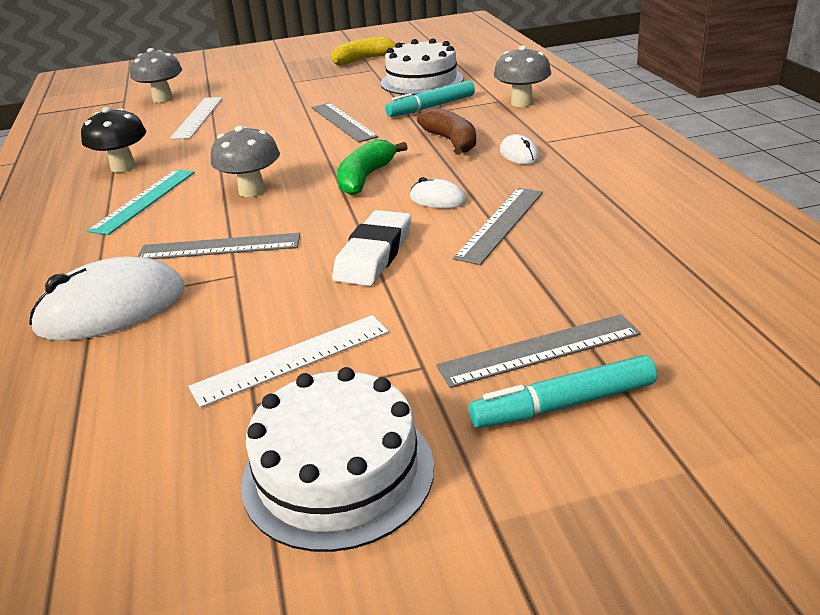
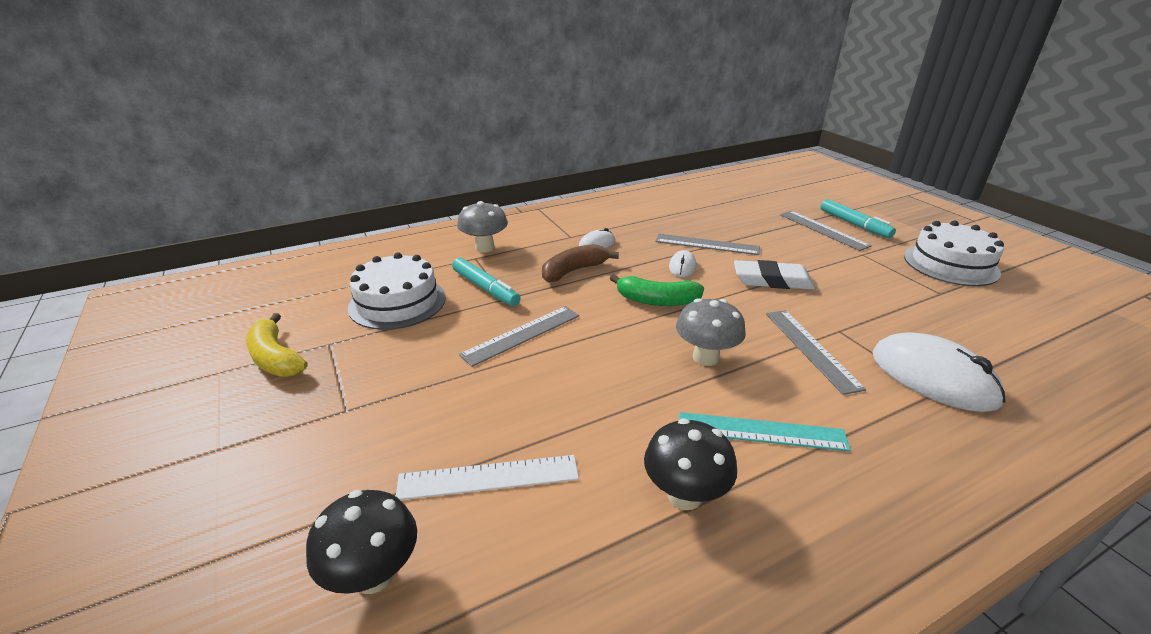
camera: 105 degrees left, 0 degrees up
(163, 99) = (374, 575): grey mushroom -> black mushroom
(292, 359) = (897, 289): white ruler -> none

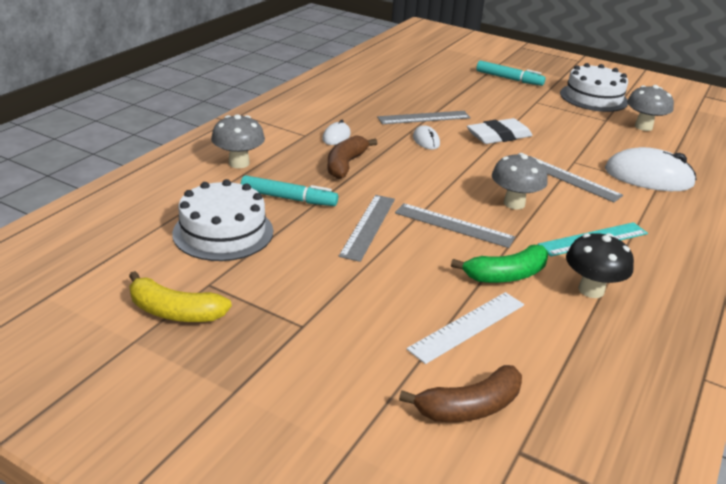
camera: 35 degrees left, 0 degrees up
(374, 575) = (469, 407): black mushroom -> brown banana
(656, 301) = (437, 172): green banana -> green banana (506, 275)
(823, 230) = (492, 88): grey ruler -> grey ruler (453, 225)
(992, 313) = (643, 127): none -> grey mushroom

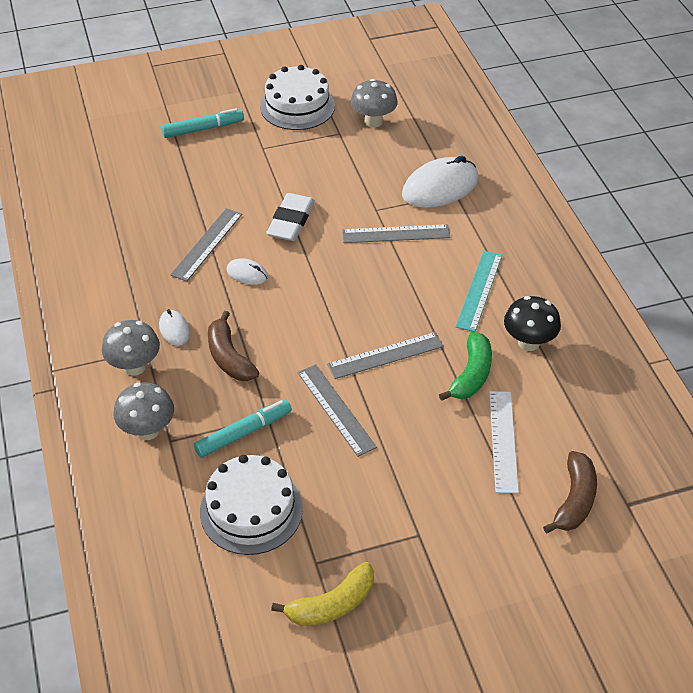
camera: 45 degrees left, 15 degrees up
(514, 203) = (394, 296): grey mushroom -> grey mushroom (135, 367)

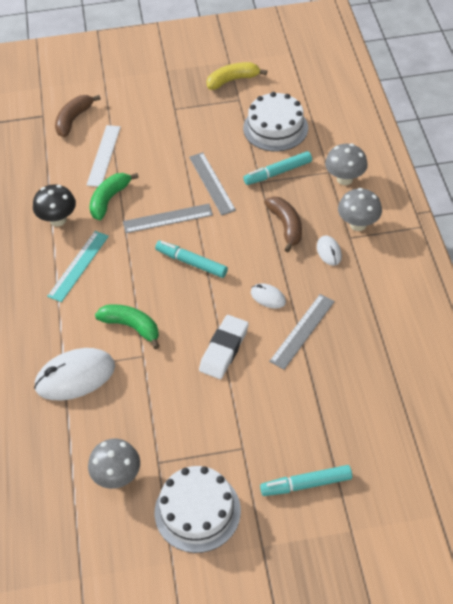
camera: 170 degrees left, 5 degrees up
(343, 304) = (191, 263): none -> turquoise marker
(396, 234) = (131, 327): grey ruler -> green banana

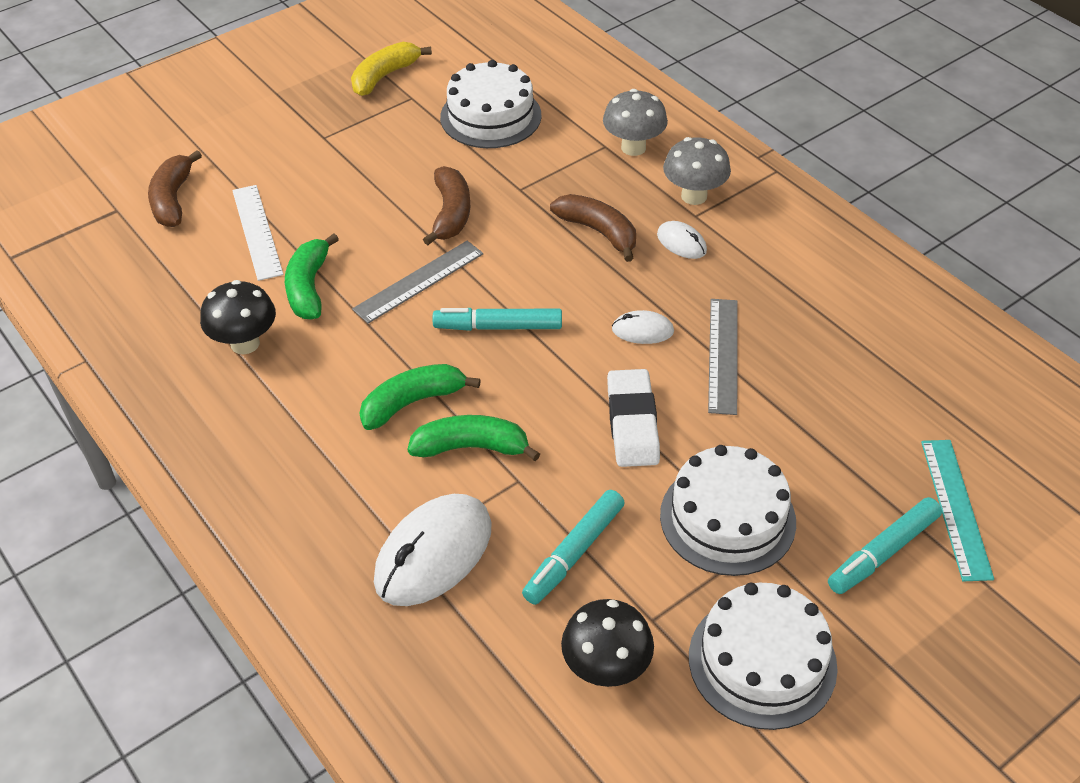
camera: 30 degrees left, 5 degrees down
(78, 266) = (325, 395): turquoise ruler -> turquoise ruler (955, 508)
(117, 476) = (606, 669): grey mushroom -> black mushroom
(119, 288) = (412, 402): none -> green banana
(212, 183) = (451, 214): grey ruler -> brown banana
(236, 426) = (727, 518): none -> white cake
(278, 172) = (536, 169): turquoise marker -> turquoise marker (574, 553)

